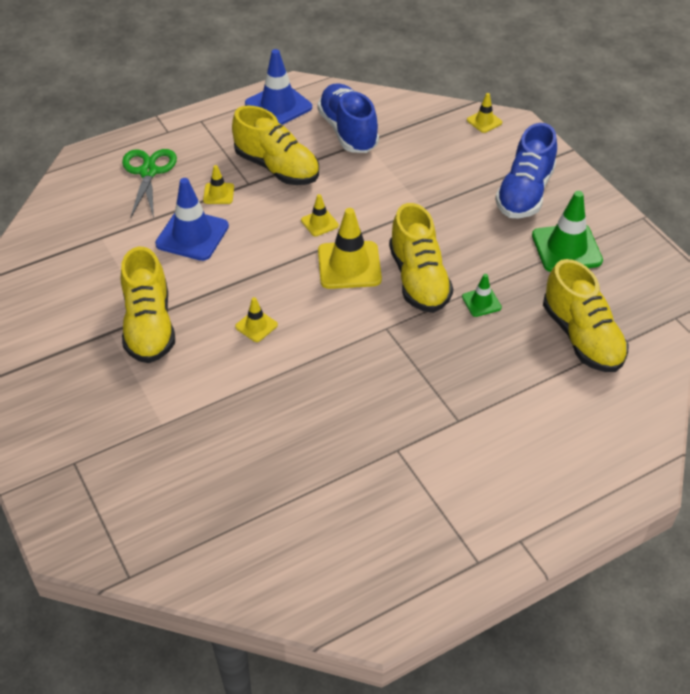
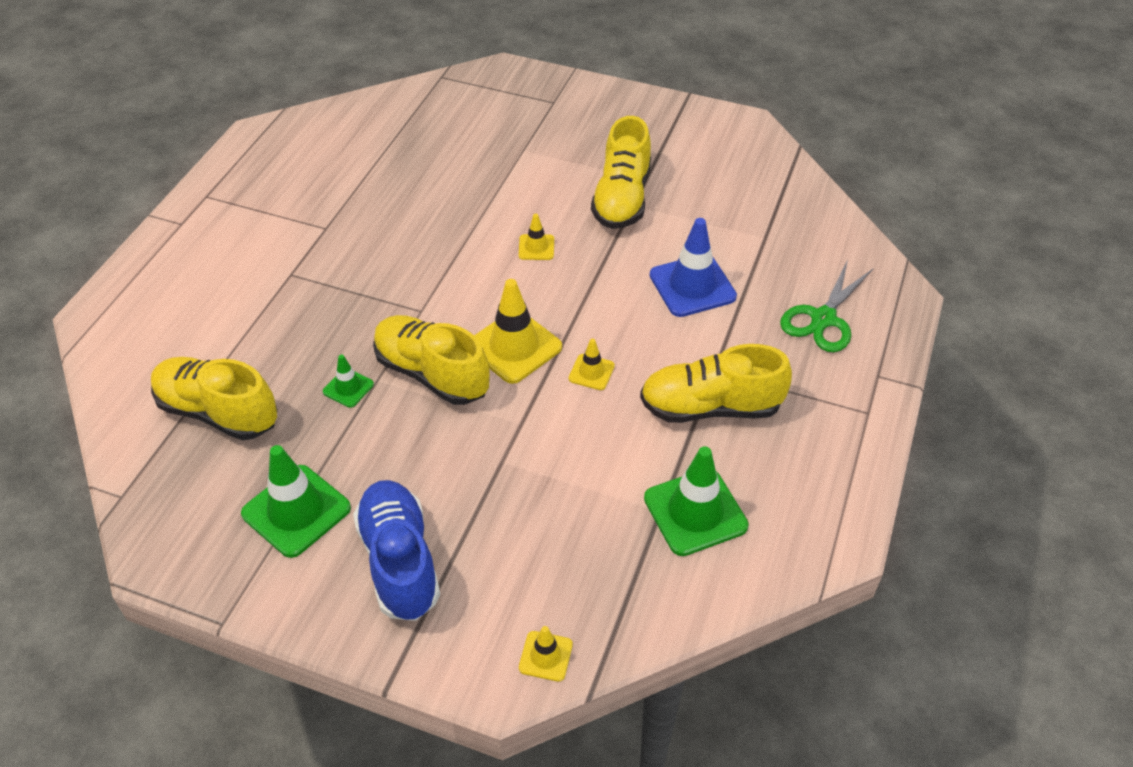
camera: 140 degrees right, 0 degrees up
(148, 172) = (823, 319): green scissors -> green scissors turned 75 degrees clockwise
(149, 326) = (622, 199): yellow shoe -> yellow shoe turned 120 degrees counterclockwise
(218, 194) = (726, 340): yellow traffic cone -> none
(278, 106) = (818, 494): blue traffic cone -> none
(348, 131) = (695, 512): blue shoe -> green traffic cone

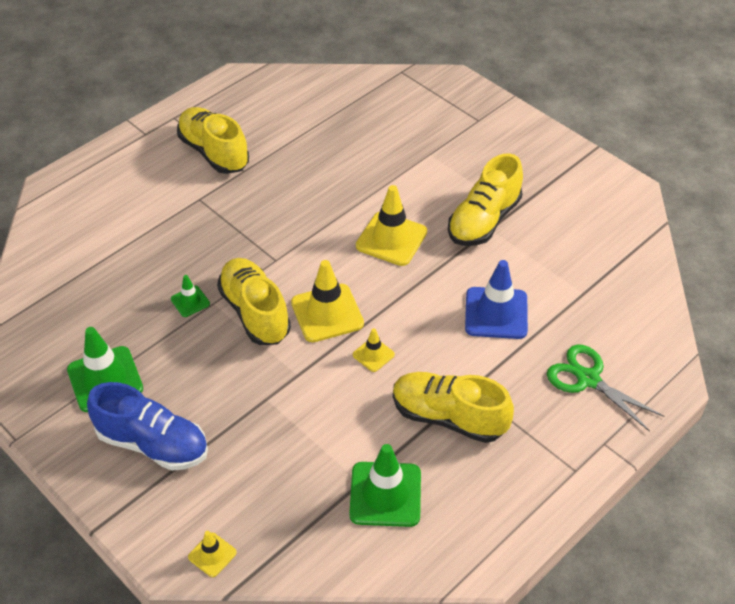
camera: 25 degrees right, 0 degrees up
(218, 412) = (93, 287): yellow shoe -> yellow shoe (214, 152)
(399, 561) = (153, 444): blue shoe -> blue shoe turned 105 degrees clockwise
(536, 247) = (391, 239): yellow traffic cone -> yellow traffic cone, size x1.95
(823, 319) = (588, 379): green scissors -> green scissors turned 75 degrees clockwise

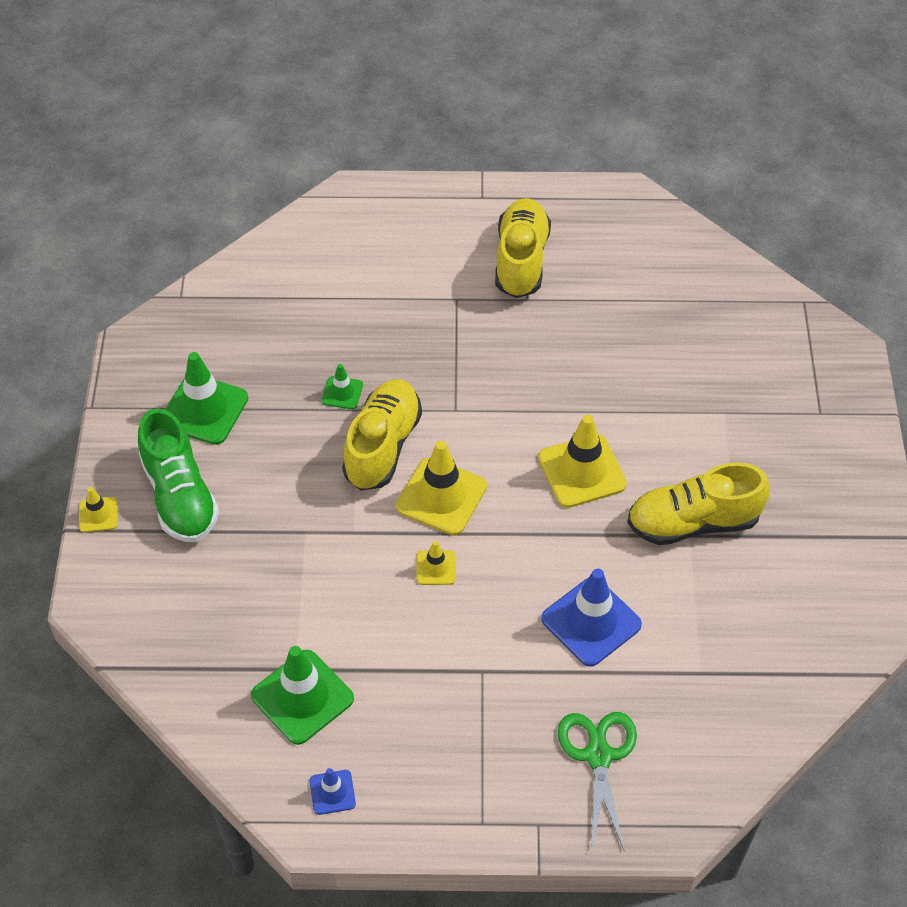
camera: 45 degrees right, 5 degrees up
(153, 444) = (180, 496): blue shoe -> green shoe
(212, 555) = (123, 626): yellow traffic cone -> yellow traffic cone (98, 515)
(448, 417) = (432, 679): yellow shoe -> none
(472, 532) = (332, 792): none -> blue traffic cone

